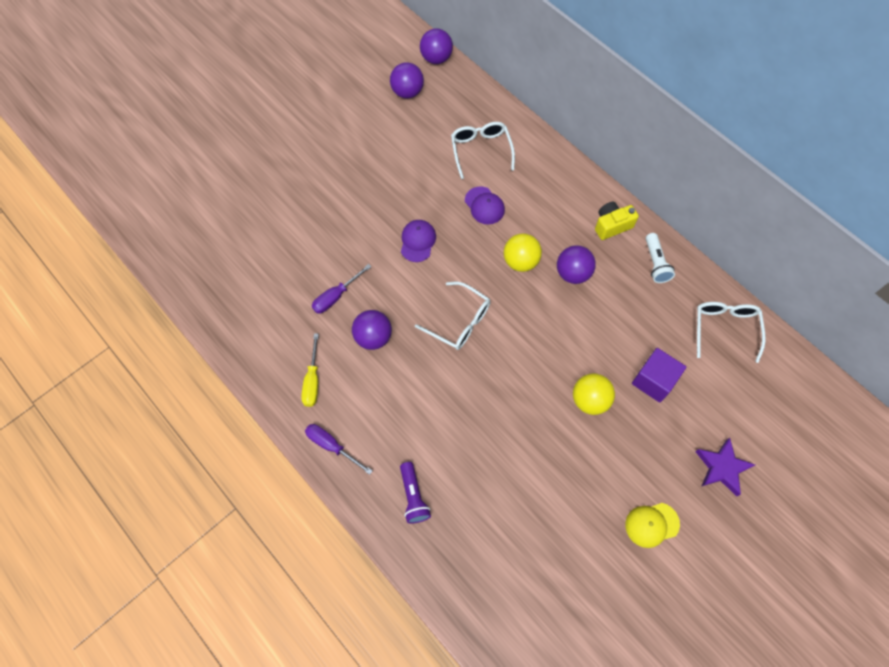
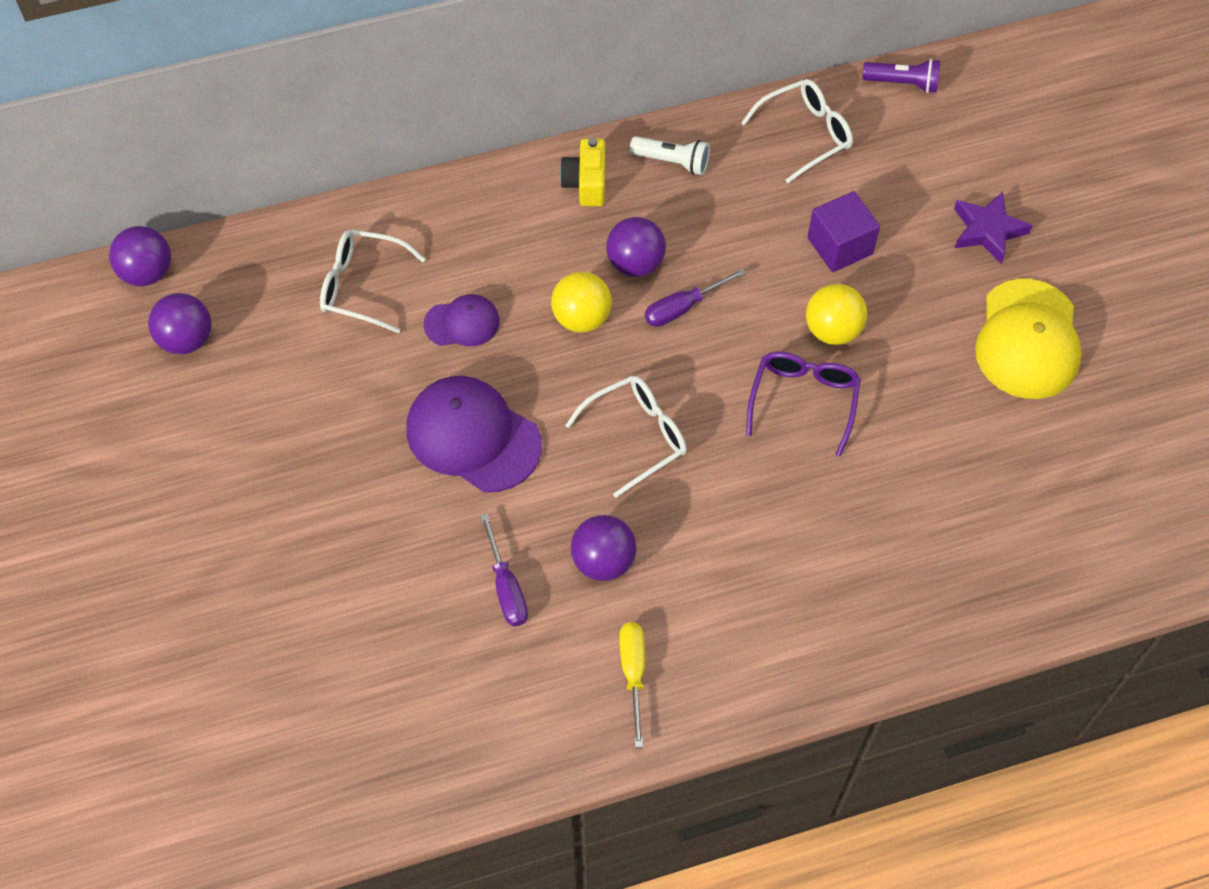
camera: 65 degrees left, 5 degrees down
(312, 381) = (633, 673): yellow screwdriver -> yellow screwdriver turned 120 degrees counterclockwise
(332, 446) = (751, 685): purple screwdriver -> purple screwdriver (683, 308)
(413, 496) = (874, 604): purple flashlight -> purple flashlight (903, 83)
(418, 241) = (473, 436): purple cap -> purple cap, size x1.81
(531, 402) = (803, 400): none -> purple glasses
(651, 524) = (1028, 340): yellow cap -> yellow cap, size x1.81
(725, 328) = (805, 134): white glasses -> white glasses turned 120 degrees clockwise

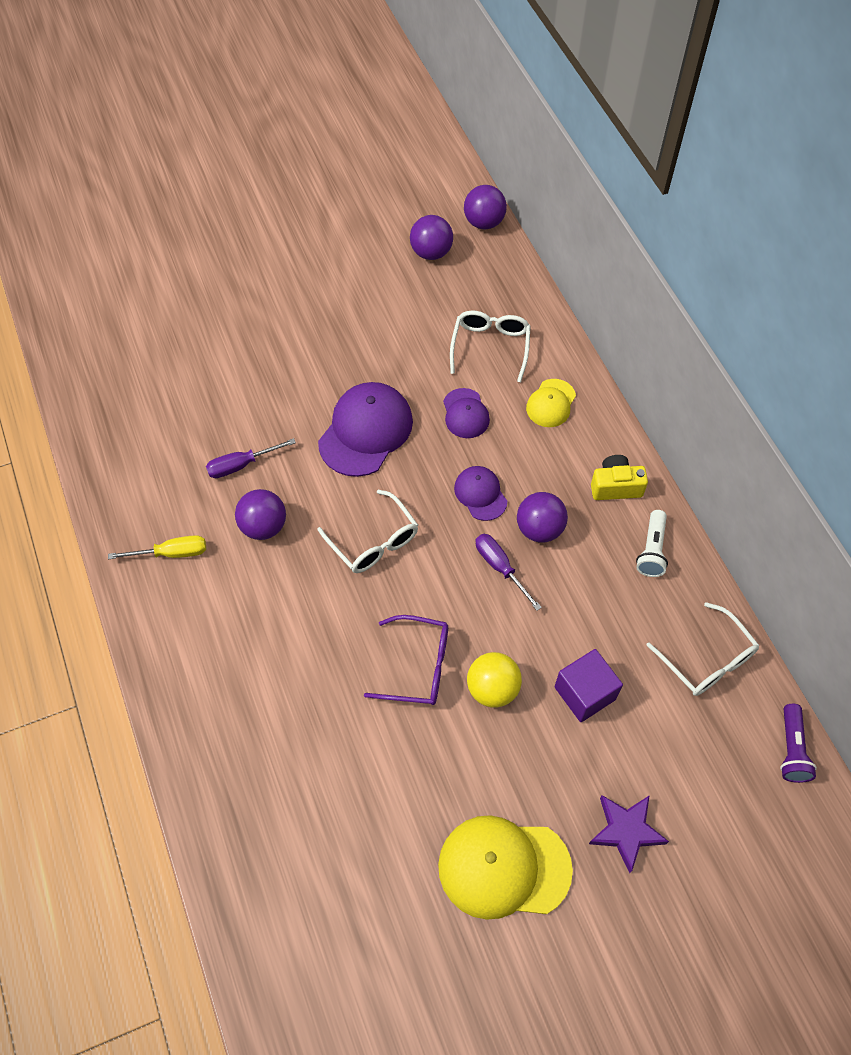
camera: 85 degrees right, 0 degrees up
(460, 232) = (551, 403): none -> yellow cap
(581, 318) = (480, 494): yellow ball -> purple cap

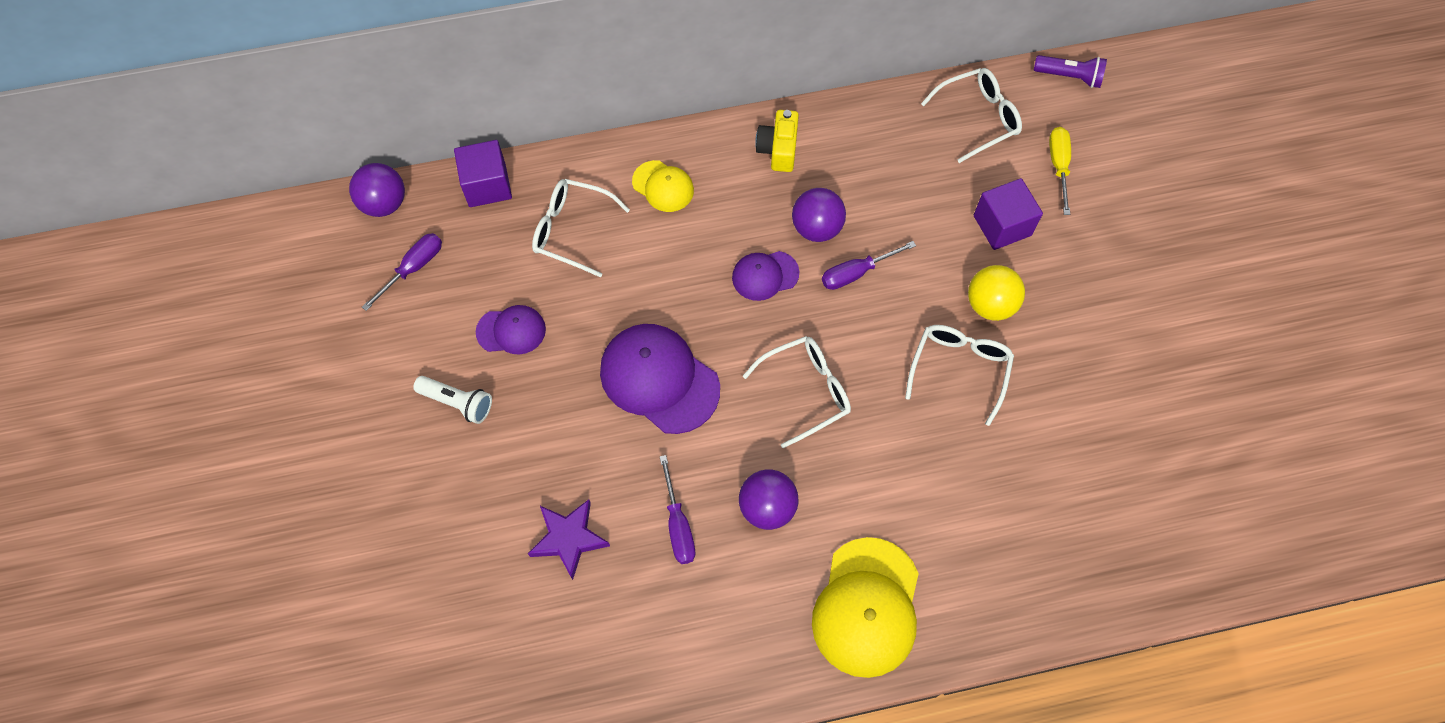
camera: 80 degrees left, 5 degrees up
(171, 553) = (786, 617): yellow screwdriver -> yellow screwdriver (1058, 166)
(418, 666) = (959, 369): purple glasses -> white glasses
(431, 252) = (413, 268): purple ball -> purple screwdriver
(465, 413) = (658, 272): purple cap -> purple cap (511, 331)
(503, 867) = (1167, 328): yellow cap -> yellow cap (867, 607)
(518, 282) = (487, 185): none -> purple cube
(626, 831) = (1137, 221): purple star -> purple star (569, 539)
(651, 550) = (857, 135): white flashlight -> white flashlight (457, 403)

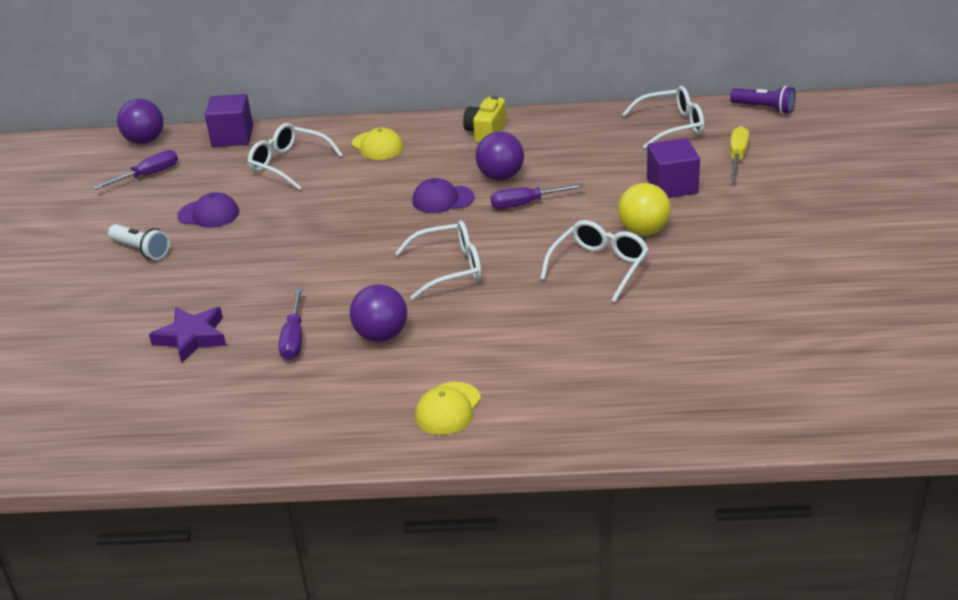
camera: 15 degrees right, 30 degrees down
(659, 379) = (320, 251): purple cap -> none
(867, 607) = (448, 409): yellow cap -> yellow cap, size x0.55

